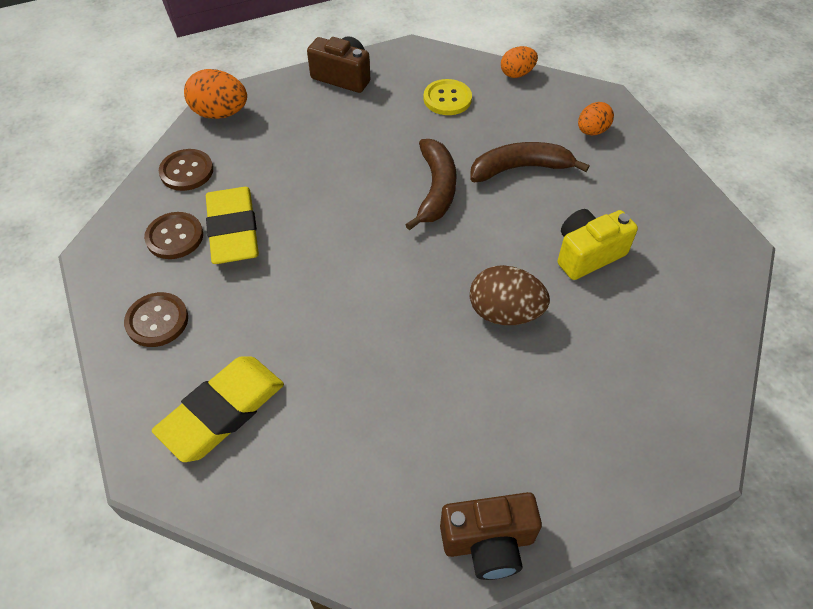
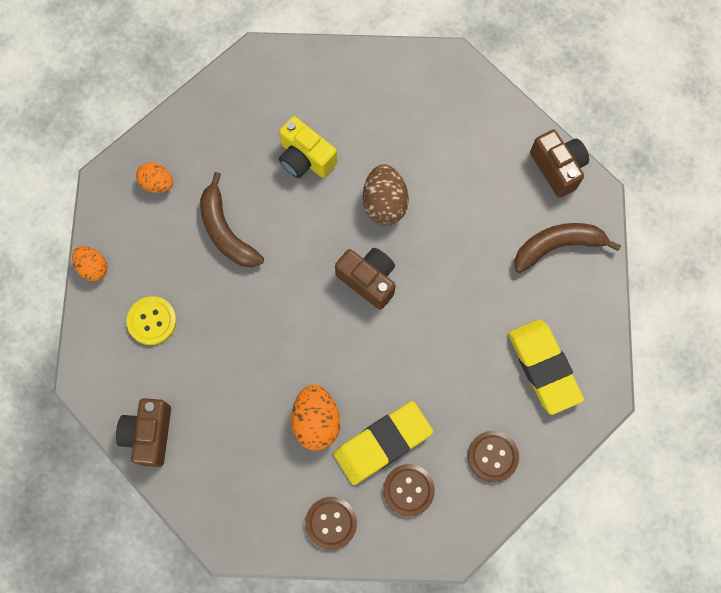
camera: 110 degrees left, 20 degrees up
(220, 113) = (243, 533): orange egg -> orange egg (316, 421)
(222, 411) = (543, 367): yellow eraser -> yellow eraser turned 45 degrees clockwise
(415, 269) = (368, 280): none -> brown camera
(436, 189) = (275, 292): brown banana -> brown banana (557, 246)

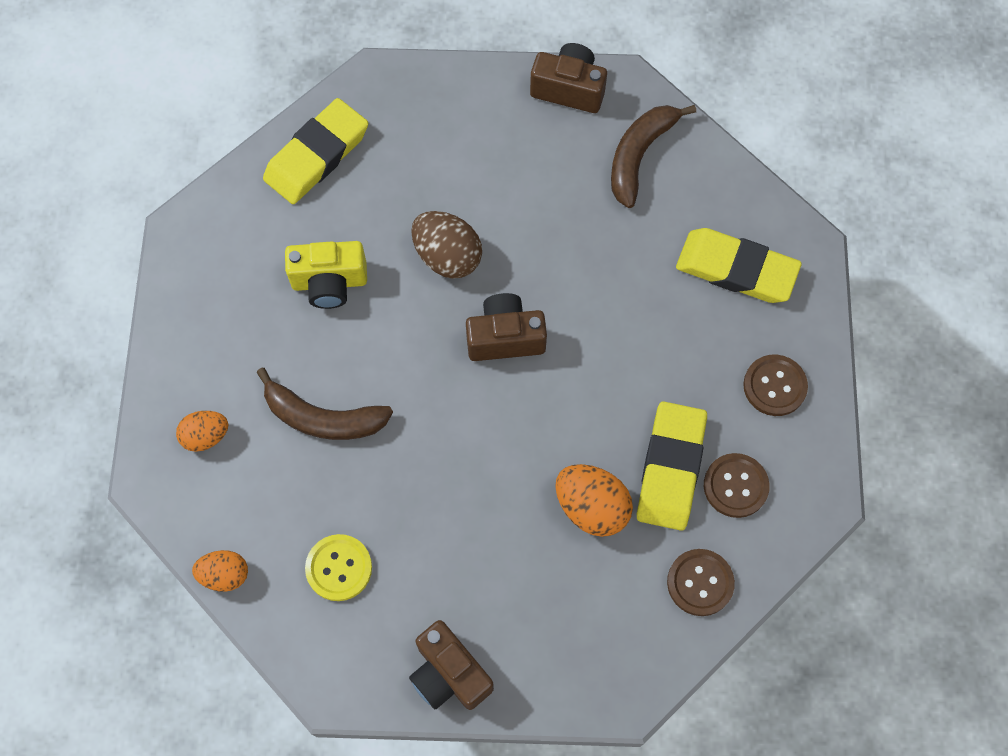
camera: 45 degrees left, 5 degrees down
(372, 78) = (317, 155): none -> yellow eraser

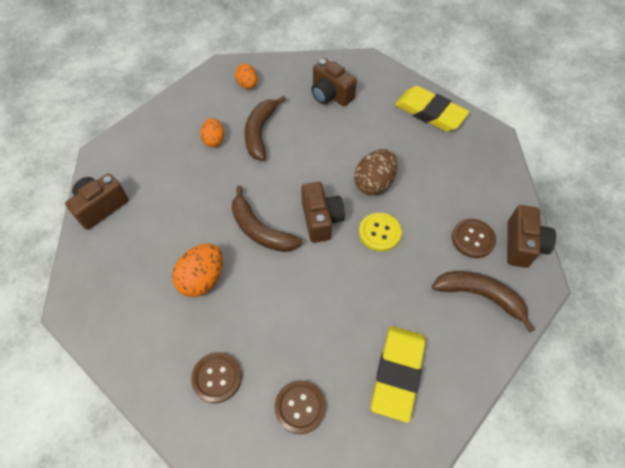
camera: 85 degrees right, 10 degrees down
(225, 574) = (169, 101): orange egg -> orange egg (214, 140)
(254, 299) = (330, 95): none -> brown camera
(329, 282) = (346, 127): yellow camera -> none
(339, 568) = (169, 149): yellow button -> yellow button (379, 232)
(516, 424) = (260, 230): none -> brown banana
(671, 468) = (230, 330): yellow eraser -> none
(700, 583) = (144, 354): brown button -> brown button (473, 239)

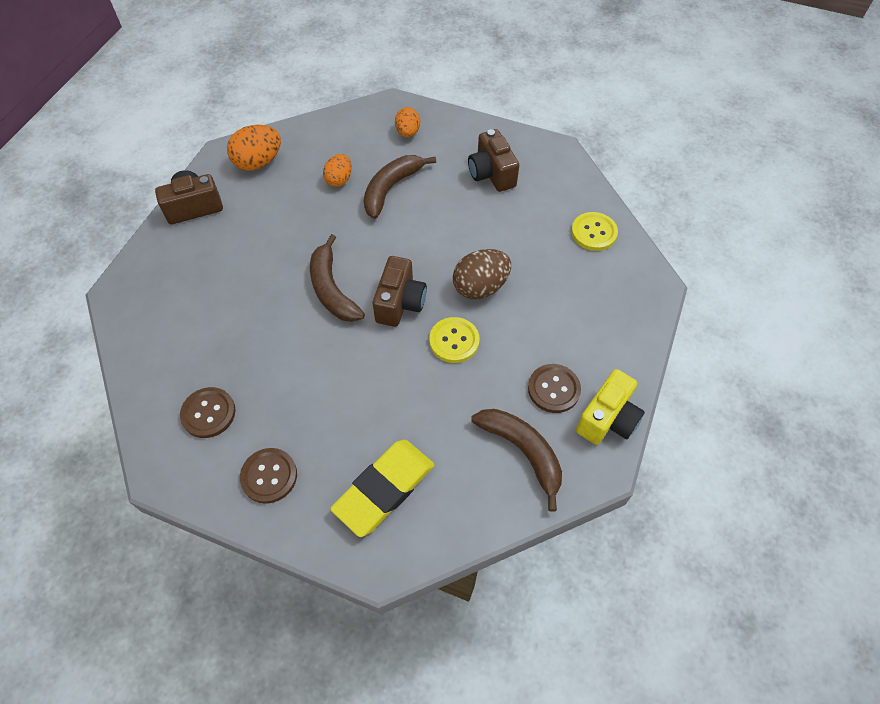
camera: 25 degrees right, 0 degrees up
(202, 279) = (248, 315): orange egg -> orange egg (258, 162)
(430, 112) = (594, 232): yellow eraser -> yellow button
(522, 245) = (607, 419): brown camera -> yellow camera

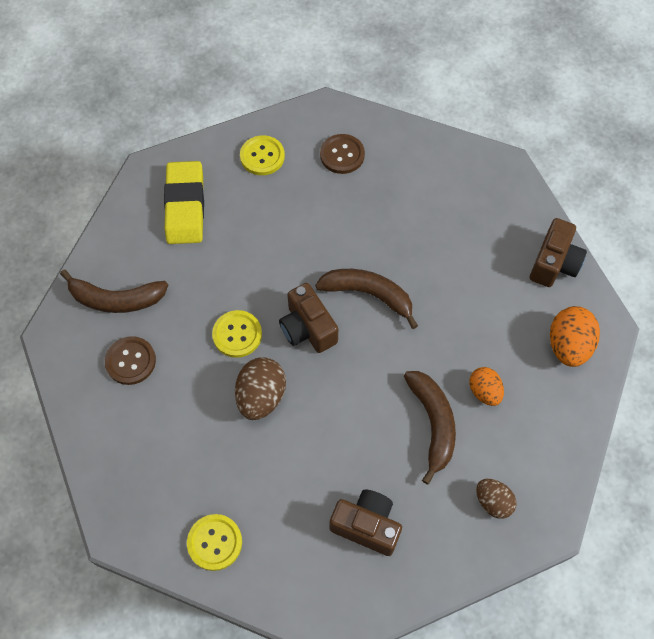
camera: 135 degrees right, 5 degrees up
(269, 476) = (262, 156): brown button -> yellow button
(407, 132) = (493, 502): orange egg -> brown egg
(607, 419) = (73, 372): yellow camera -> none

